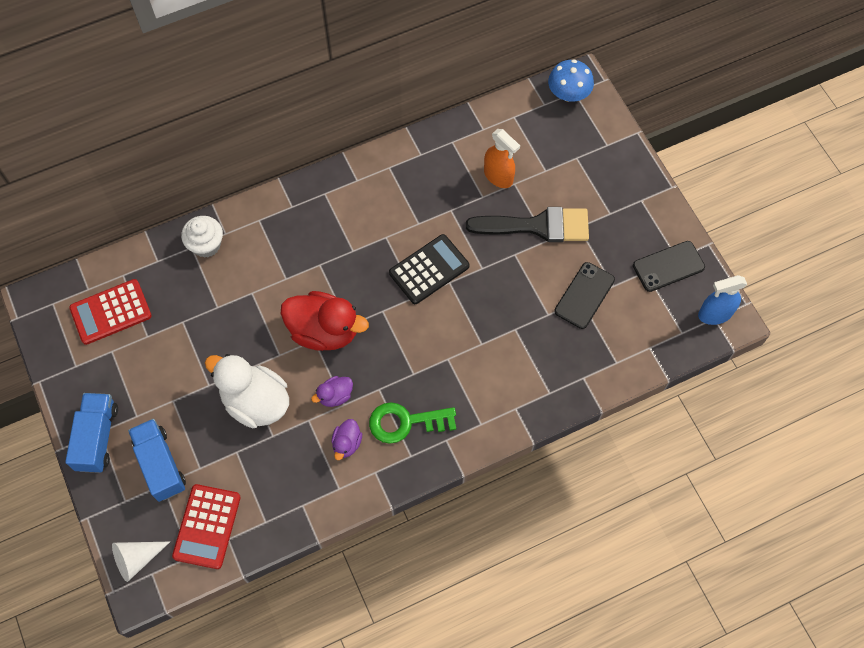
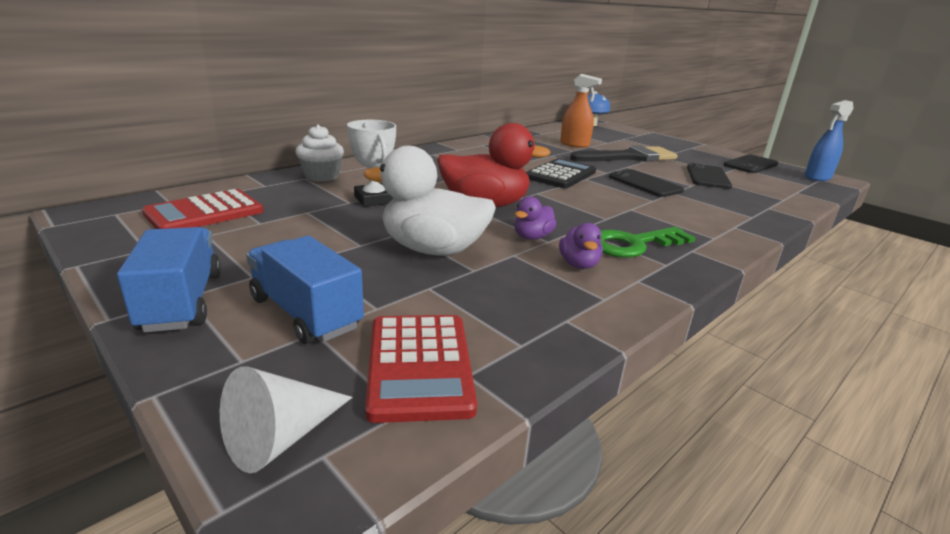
camera: 20 degrees left, 40 degrees down
(238, 305) = (374, 200): none -> white trophy
(501, 304) = (645, 184): none -> black phone

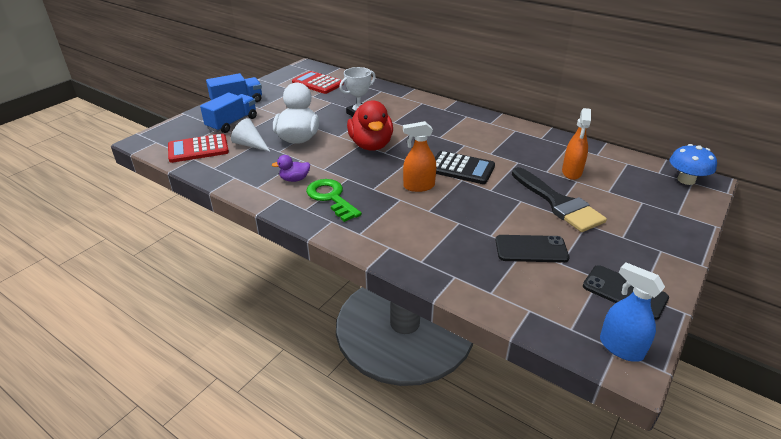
camera: 80 degrees right, 10 degrees up
(281, 437) = (163, 134): white cone -> white cone (250, 145)
(321, 176) = (387, 94): white cupcake -> none
(532, 237) = (327, 163): purple duck -> none
(600, 197) = (418, 186): none -> orange spray bottle
(645, 184) = (471, 208): black phone -> none

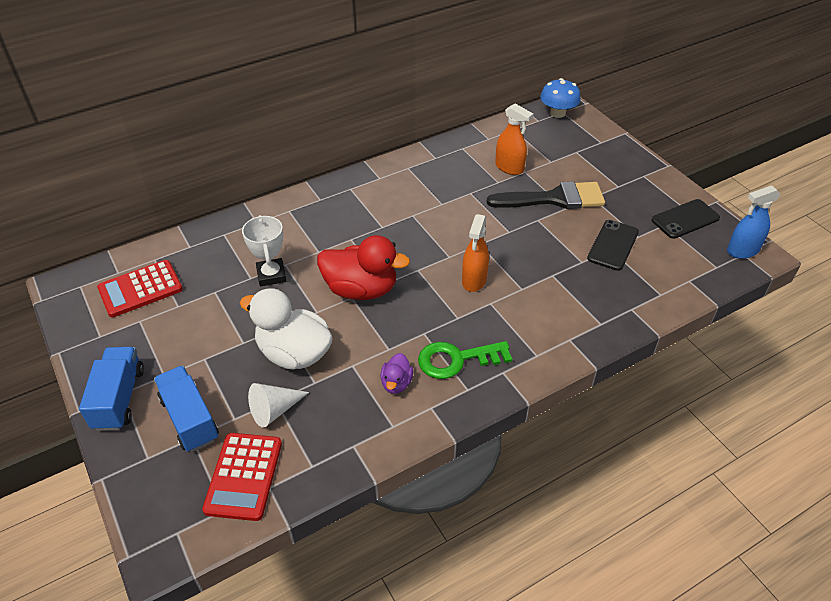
camera: 65 degrees left, 10 degrees up
(461, 168) = (458, 236): black calculator -> none

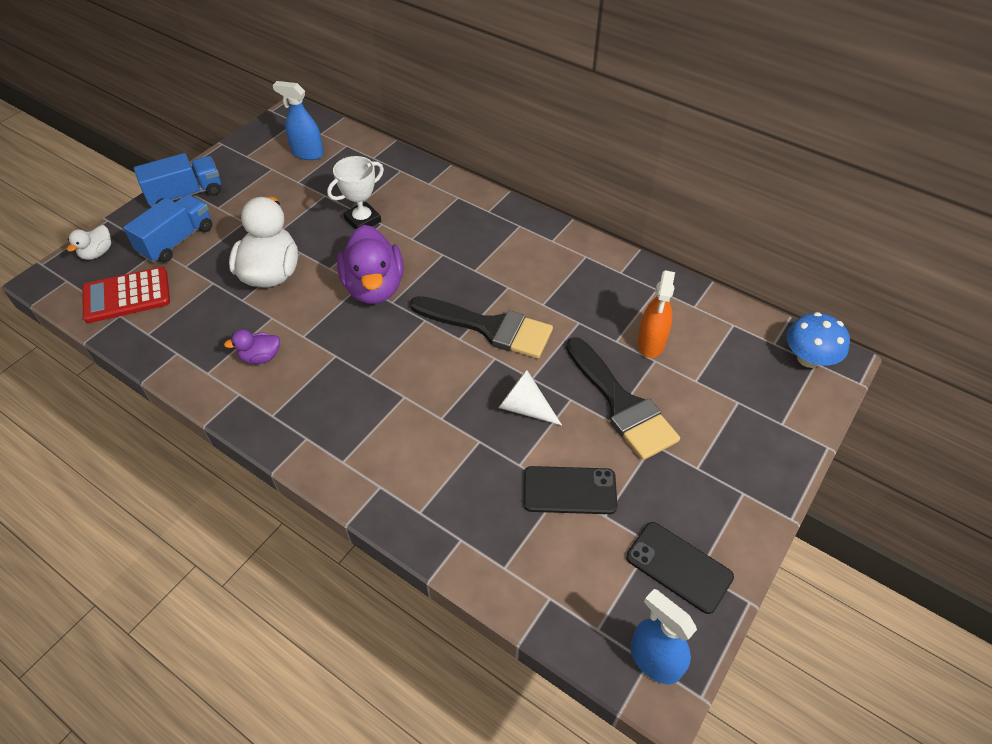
camera: 65 degrees right, 5 degrees up
(140, 289) = (307, 153): red calculator -> blue spray bottle
(153, 495) = (97, 253): none -> white duck
(274, 410) = (201, 286): white cone -> white cone (524, 407)
(361, 289) = (374, 287): red duck -> purple duck
(448, 237) = (490, 328): none -> black brush
(457, 360) = (309, 393): green key -> none
(474, 280) = (432, 371): orange spray bottle -> none

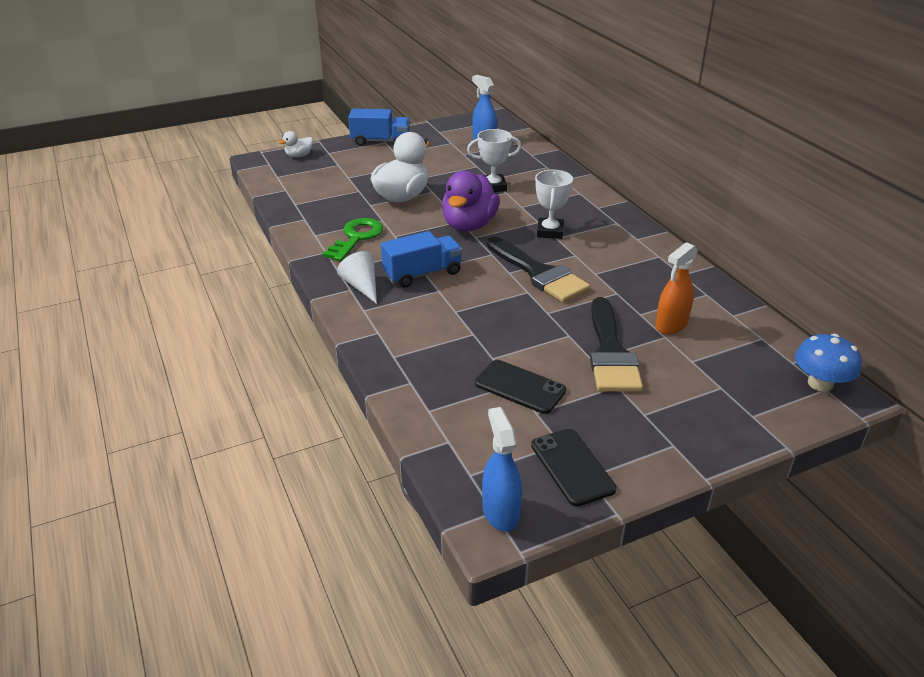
camera: 30 degrees right, 15 degrees down
(127, 296) = (298, 181): red calculator -> none
(177, 241) = (354, 163): blue truck -> blue truck (422, 274)
(260, 357) = (356, 238): purple duck -> green key
(463, 264) = (550, 232): none -> white trophy
(524, 407) = (526, 327): white cone -> white cone (361, 286)

